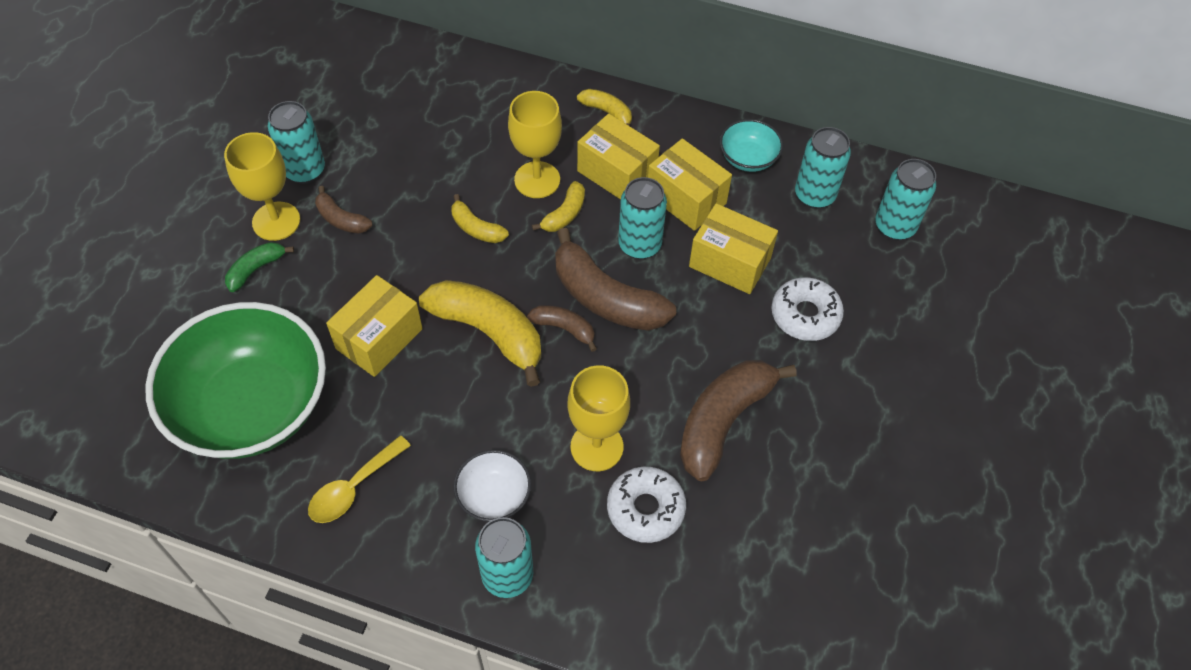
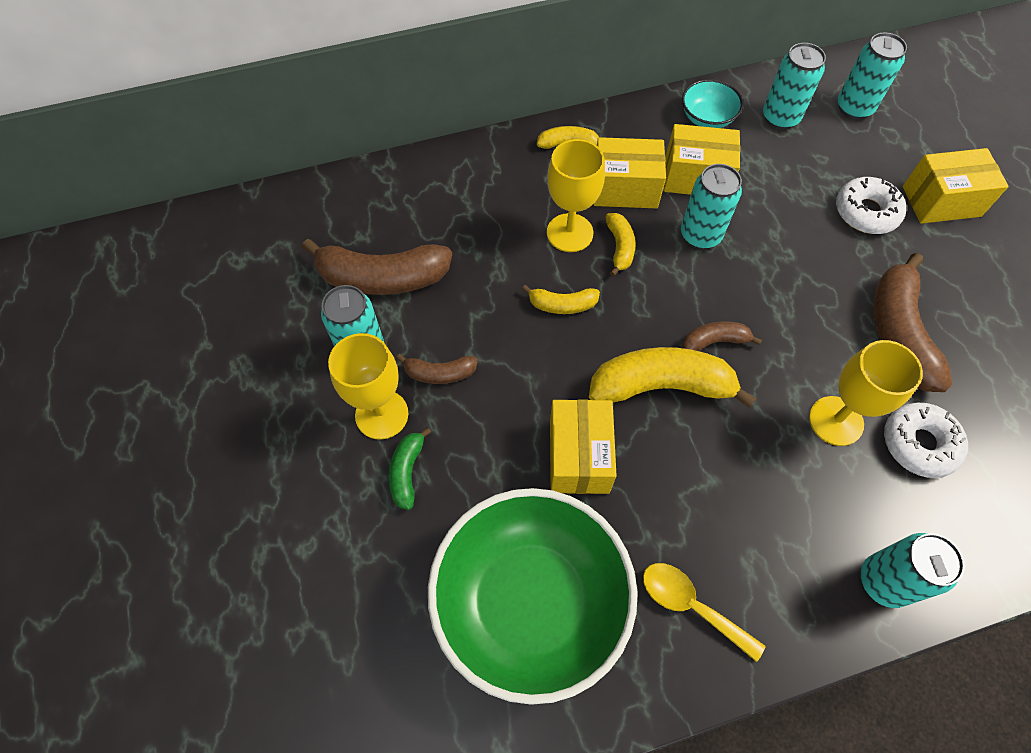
camera: 35 degrees left, 5 degrees up
(353, 487) = (691, 606): yellow spoon -> yellow spoon turned 120 degrees clockwise
(494, 496) = (805, 522): white bowl -> none
(606, 298) = (719, 295): brown banana -> brown banana (382, 278)
(729, 262) = (776, 206): yellow box -> yellow box (941, 201)

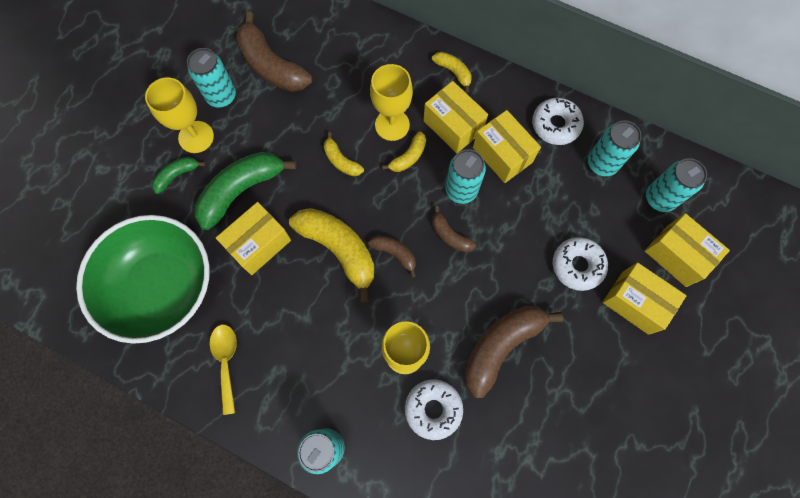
camera: 45 degrees right, 10 degrees up
(439, 373) = (243, 141): brown banana -> brown banana (450, 235)
(497, 422) = (241, 190): none -> green banana
(707, 118) = (555, 125): turquoise bowl -> white donut
(920, 139) = (676, 255): none -> yellow box

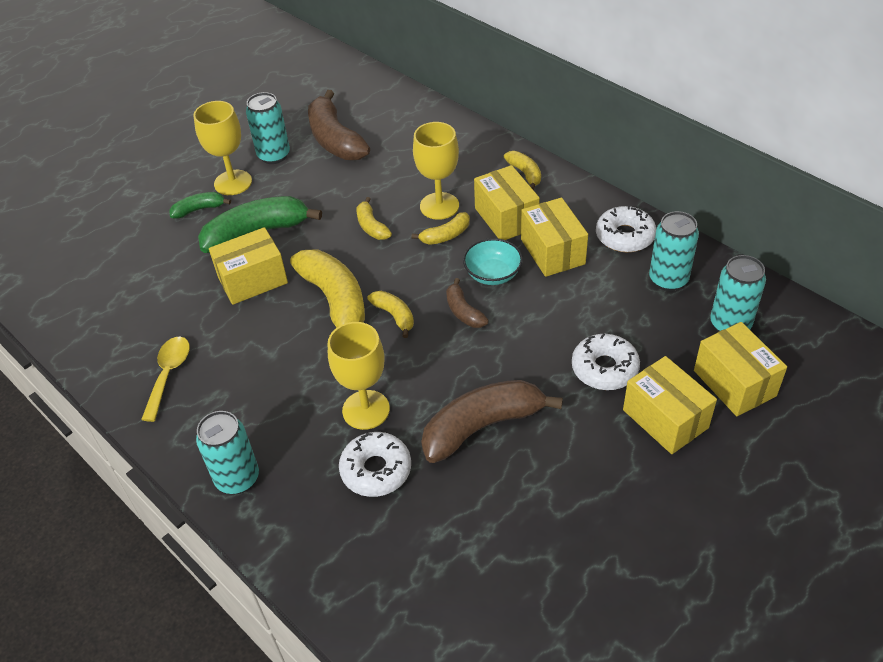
camera: 20 degrees right, 25 degrees down
(162, 287) = (137, 297): green bowl -> none
(395, 253) = (394, 316): brown banana -> yellow banana
(461, 190) = (492, 274): turquoise can -> turquoise bowl

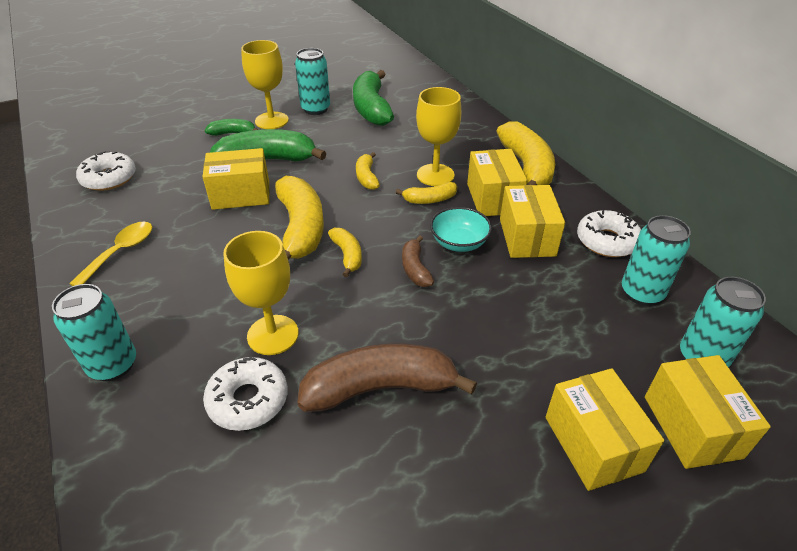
camera: 15 degrees right, 5 degrees down
(335, 139) = (371, 108): brown banana -> green banana
(525, 174) = (526, 167): yellow banana -> yellow banana, size x1.96
(604, 368) = (540, 365): white donut -> white donut (109, 178)

